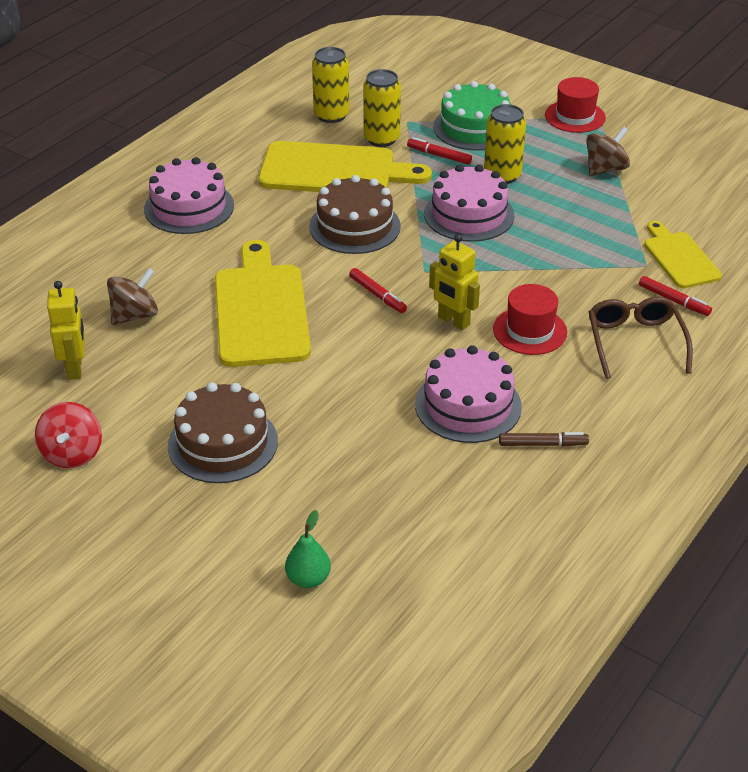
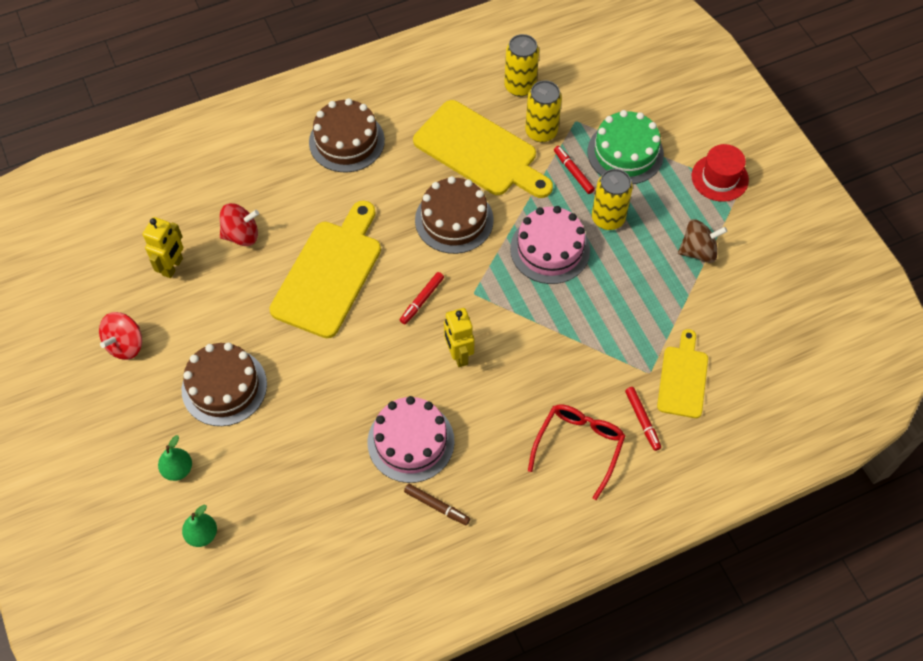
camera: 30 degrees right, 20 degrees up
(135, 315) = (241, 235): brown spinning top -> red spinning top
(189, 207) = (346, 141): pink cake -> brown cake
(229, 535) = (178, 469): none -> green pear
(377, 295) = (422, 300): red marker -> red marker turned 45 degrees clockwise
(530, 331) = (508, 393): red hat -> none
(635, 342) = (579, 446): brown glasses -> red glasses

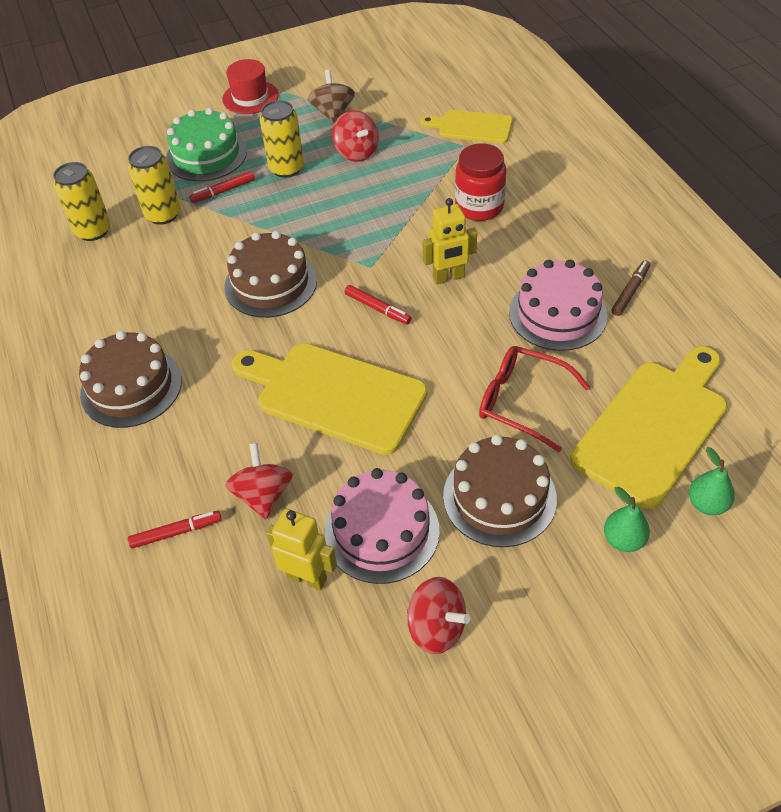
camera: 85 degrees left, 10 degrees down
(480, 151) = (178, 263): yellow cutting board -> yellow cutting board (654, 427)
(550, 249) = (319, 209): pink cake -> pink cake (381, 531)
(555, 382) = (479, 207): none -> red jar
(579, 446) = (549, 192): red glasses -> red glasses (521, 401)
(635, 275) = (356, 152): none -> red spinning top
(642, 420) = (517, 152): red marker -> red marker (176, 532)

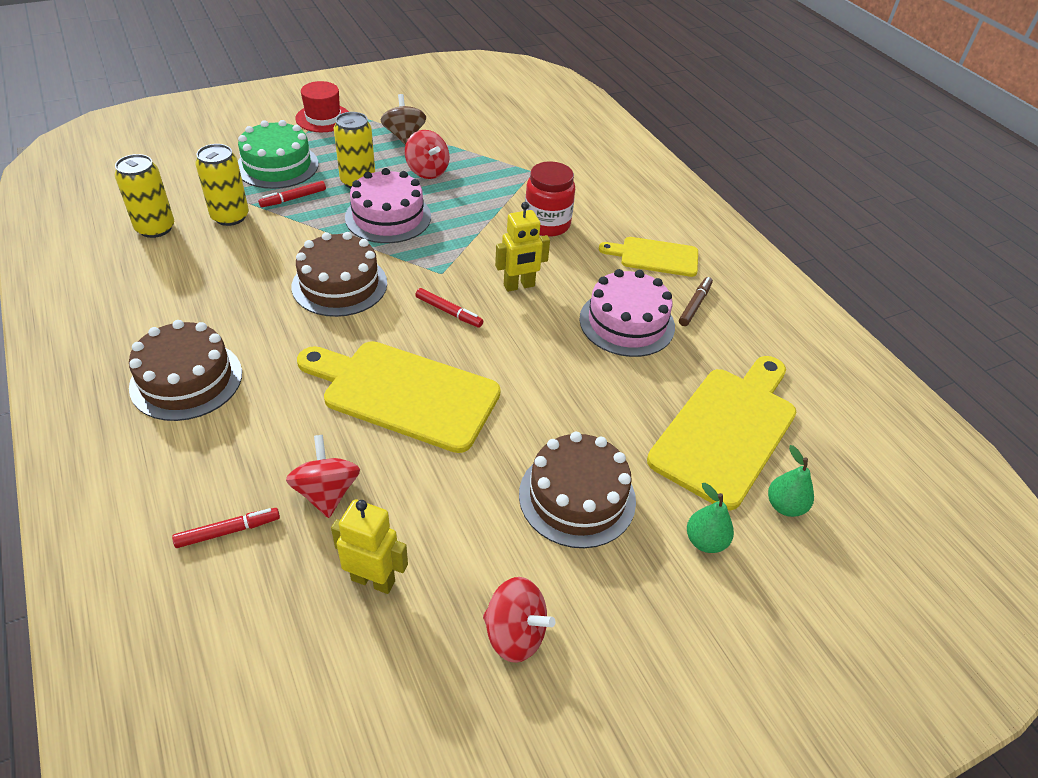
camera: 10 degrees left, 5 degrees down
(381, 531) = (454, 531): pink cake -> pink cake (388, 217)
(471, 127) = (537, 155): yellow cutting board -> yellow cutting board (654, 256)
(521, 401) = (595, 403): red glasses -> none

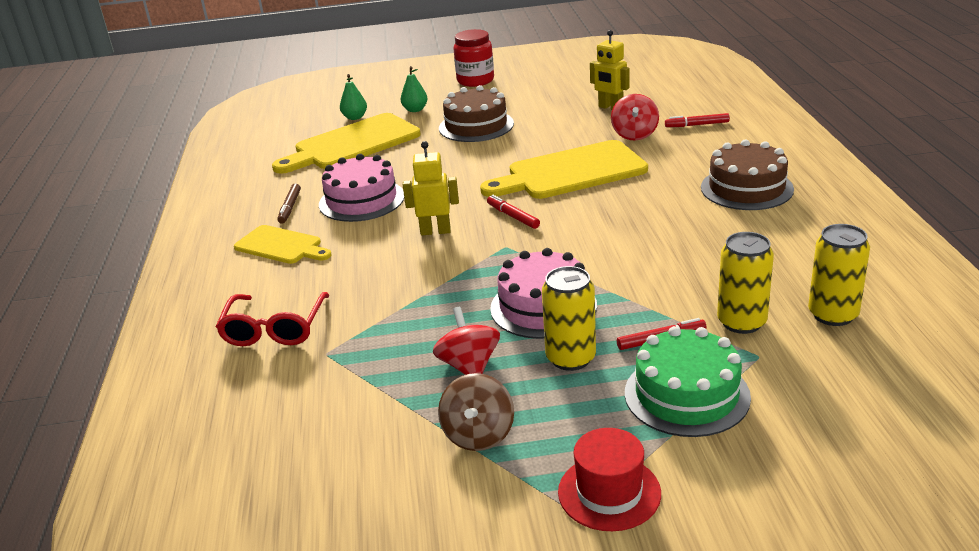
camera: 155 degrees left, 15 degrees down
(339, 285) = (611, 243): brown cake -> none
(404, 393) = (570, 172): yellow cutting board -> yellow cutting board turned 120 degrees clockwise
(515, 634) = (540, 92): red spinning top -> none
(547, 224) = (363, 285): red jar -> red jar (475, 80)
(585, 184) = (274, 329): none -> red glasses
(695, 305) = (290, 208): brown marker -> brown marker turned 45 degrees counterclockwise

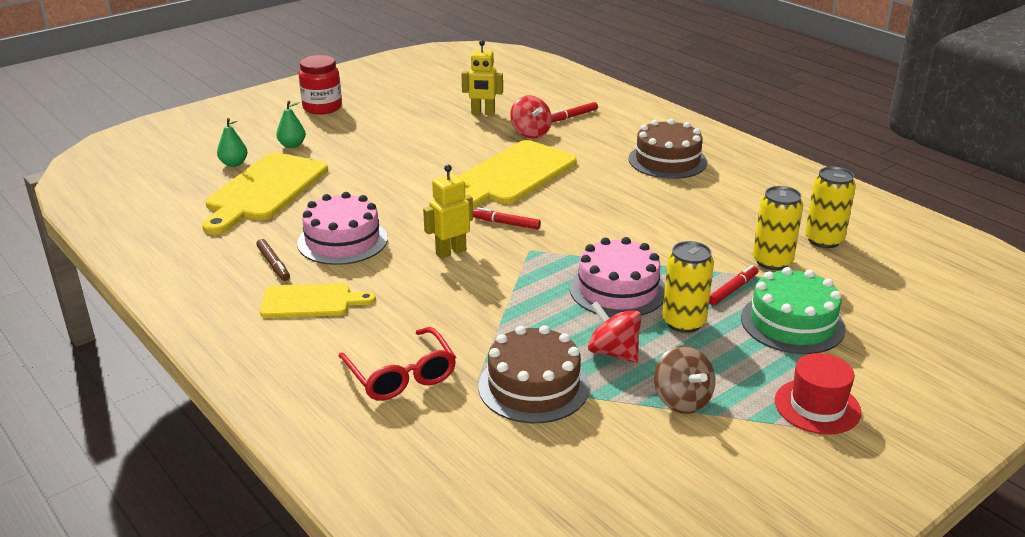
camera: 35 degrees left, 0 degrees up
(476, 126) = (375, 150): brown cake -> brown cake (533, 386)

